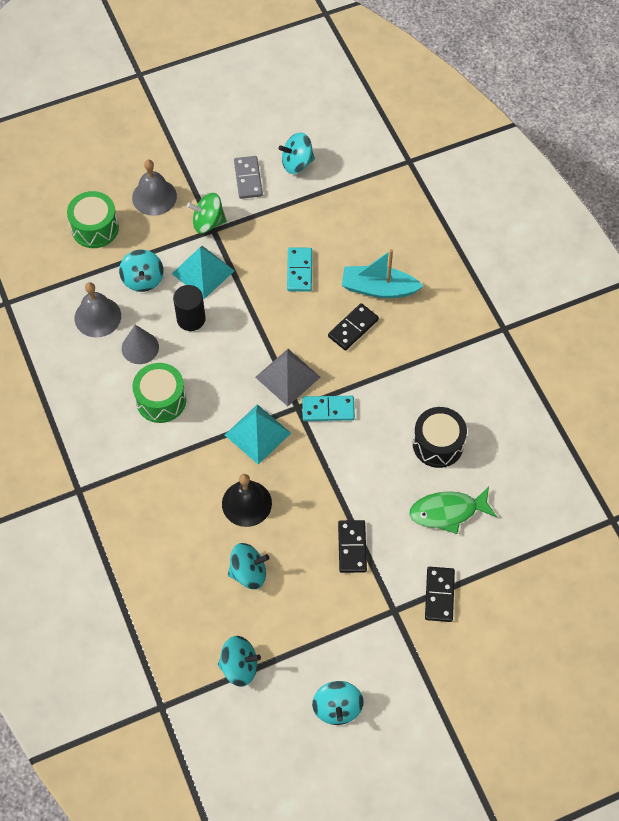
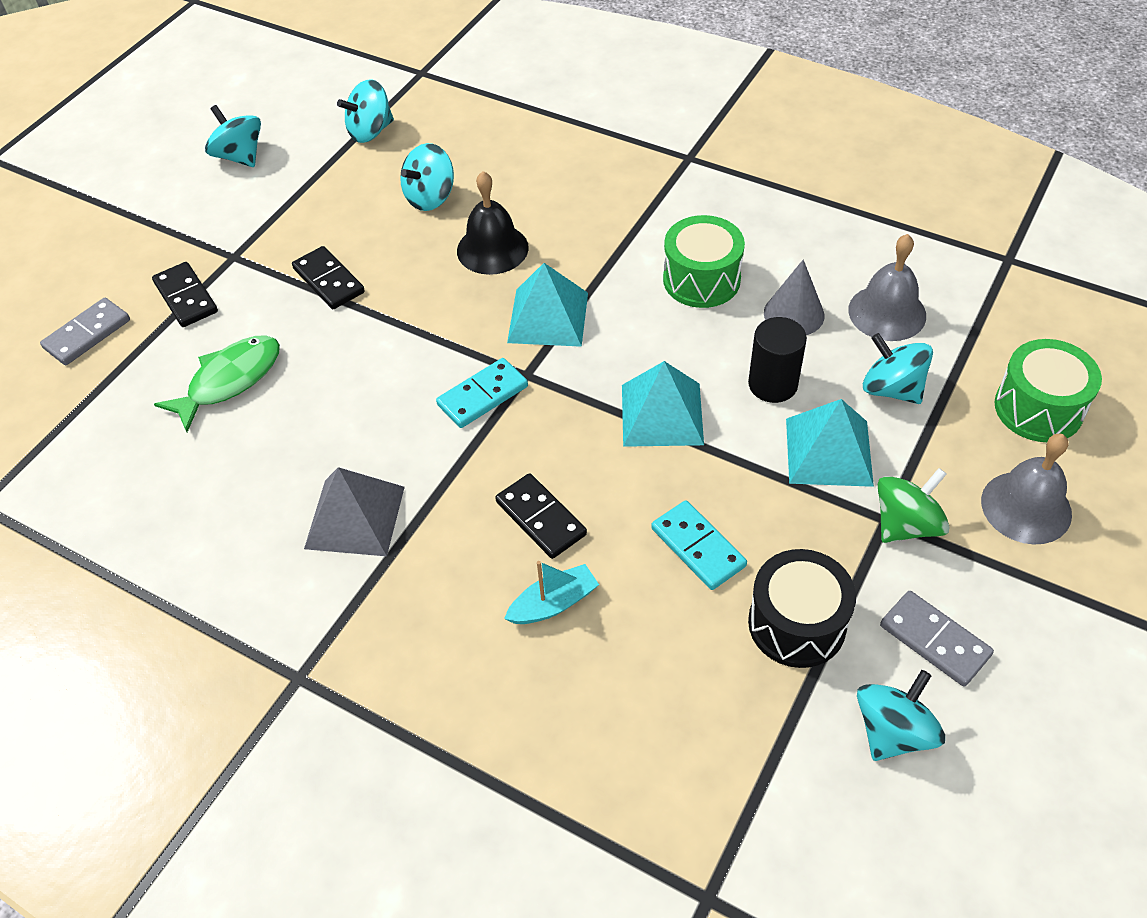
camera: 145 degrees right, 10 degrees down
(255, 340) = (662, 414): none -> turquoise pyramid
(287, 377) = (573, 399): grey pyramid -> grey pyramid (355, 517)
(353, 328) = (540, 518): black domino -> black domino turned 45 degrees counterclockwise
(378, 288) = (553, 603): turquoise boat -> turquoise boat, size x0.63
(438, 444) = (296, 447): black drum -> black drum (796, 623)
(509, 606) = (87, 334): none -> grey domino

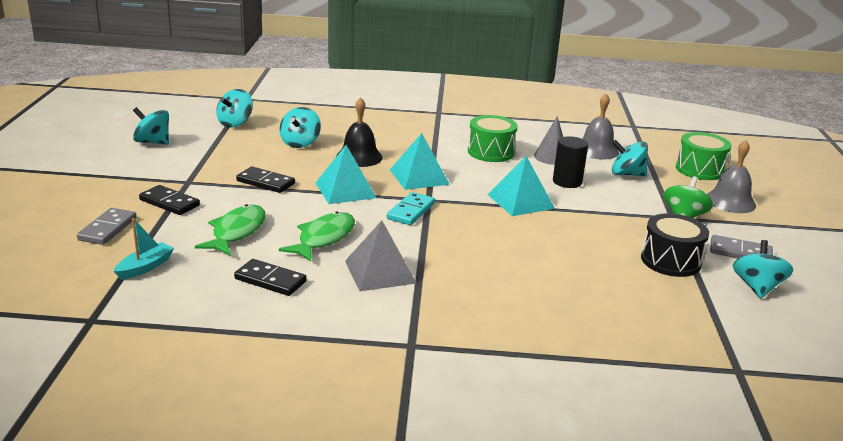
camera: 30 degrees left, 25 degrees down
(328, 424) = (323, 238): none -> green fish
(540, 518) = (494, 250): black domino -> black domino (270, 280)
(553, 603) = (536, 281): turquoise boat -> turquoise boat (145, 267)
(698, 547) = (591, 244): turquoise domino -> none
(828, 451) = (620, 199): turquoise pyramid -> turquoise pyramid (345, 190)

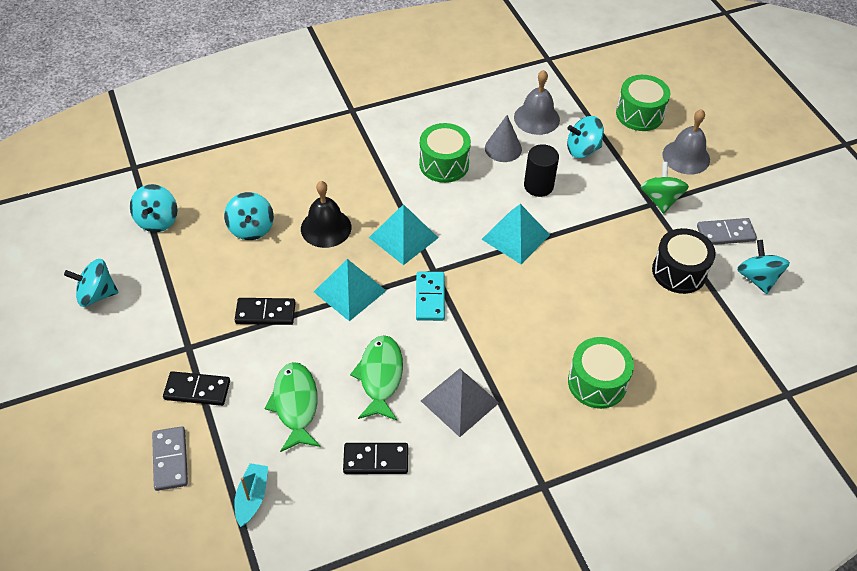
camera: 25 degrees left, 25 degrees up
(526, 300) = (597, 382): none -> green drum

